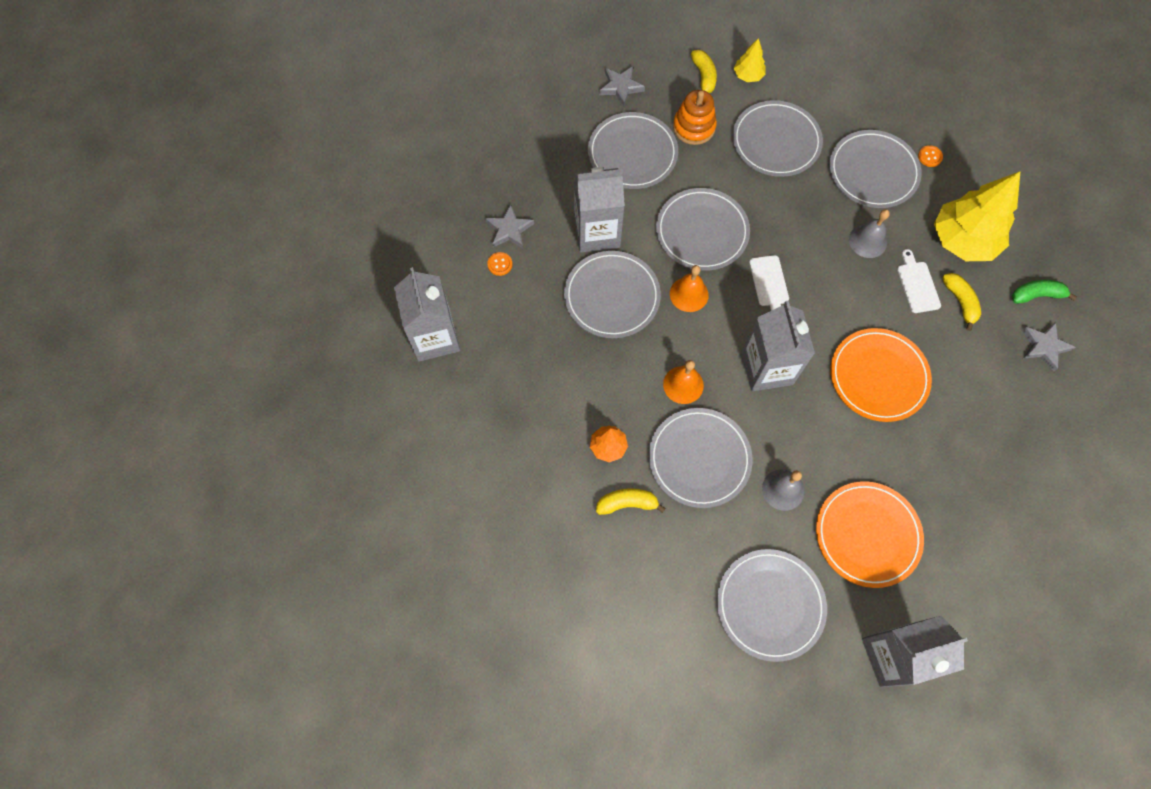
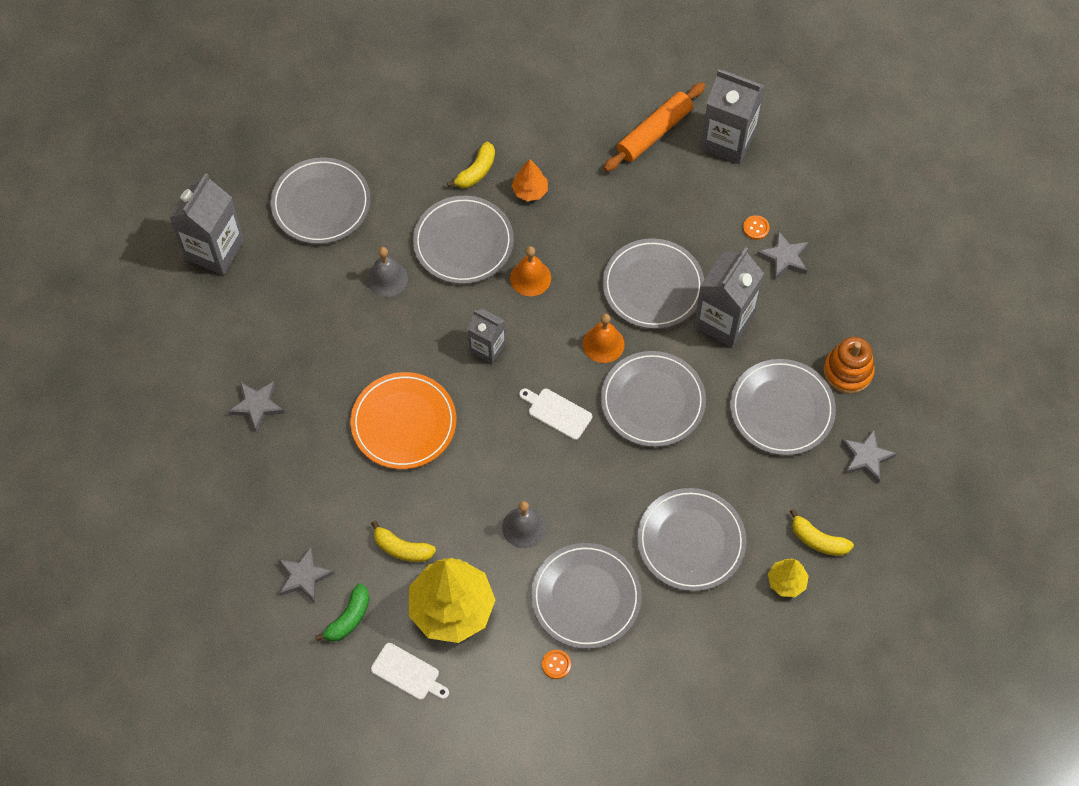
camera: 130 degrees right, 5 degrees down
(472, 396) = (654, 132): none -> orange rolling pin
(694, 127) = (767, 483): orange stacking toy -> orange stacking toy (848, 371)
(767, 368) = (487, 348): grey carton -> grey carton, size x0.59
(867, 535) = (302, 305): orange plate -> none
(917, 284) = (448, 529): white cutting board -> white cutting board (408, 673)
(973, 492) = (257, 406): none -> grey star

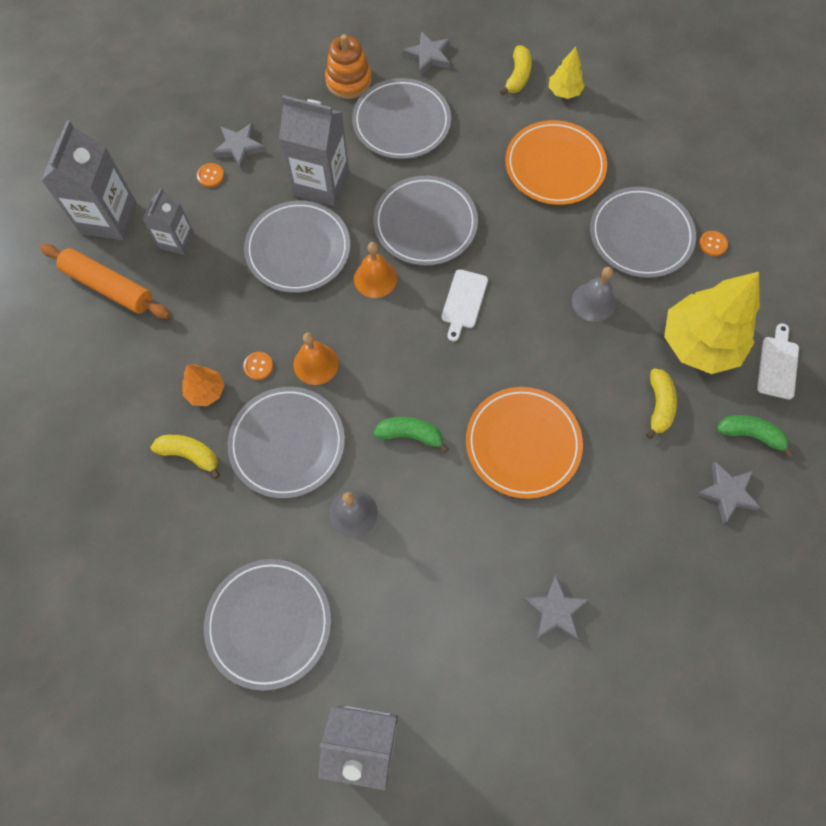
camera: 105 degrees left, 5 degrees up
(440, 336) = (410, 435): none -> green banana
(487, 348) = (410, 384): grey carton -> grey carton (177, 240)
(541, 233) = (258, 366): none -> orange button
(691, 541) = (554, 166): grey plate -> orange plate

